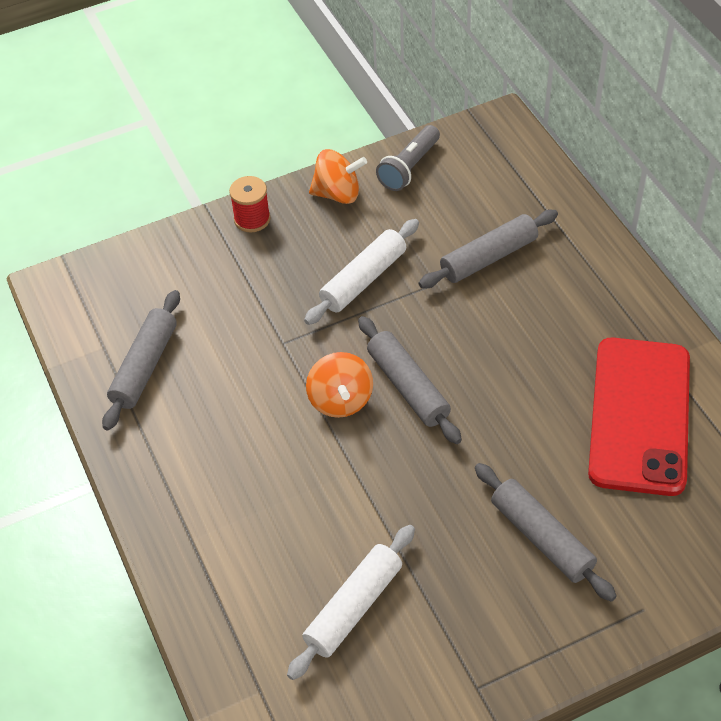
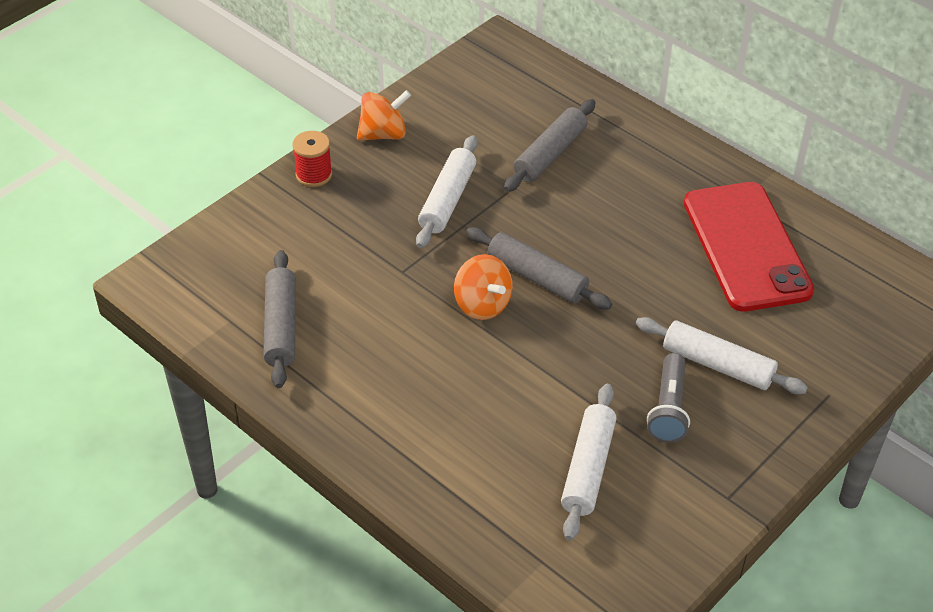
camera: 25 degrees left, 5 degrees down
(409, 168) = (438, 97): grey flashlight -> grey flashlight (669, 409)
(541, 538) = (717, 365): grey rolling pin -> white rolling pin

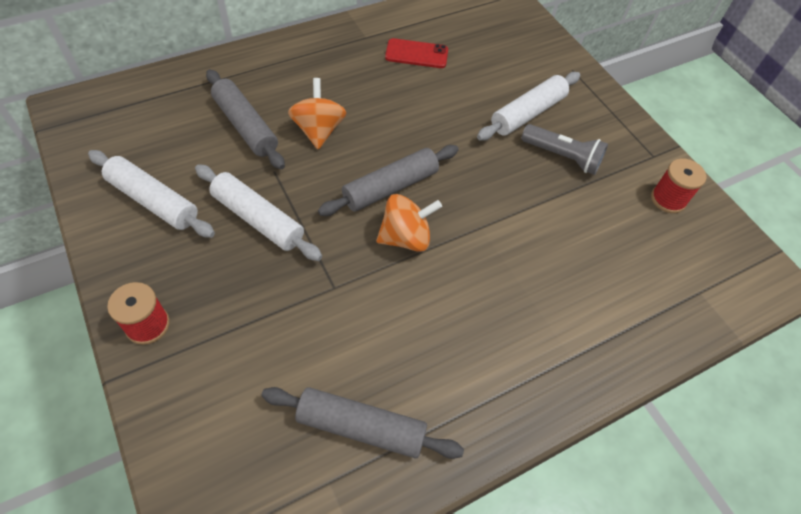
camera: 75 degrees left, 10 degrees up
(383, 134) = (130, 241): orange spinning top -> orange spinning top (318, 130)
(588, 468) = (611, 228): white rolling pin -> white rolling pin (153, 201)
(664, 519) = (668, 199): none -> red spool
(746, 246) = (416, 54): red phone -> red phone, size x0.46

